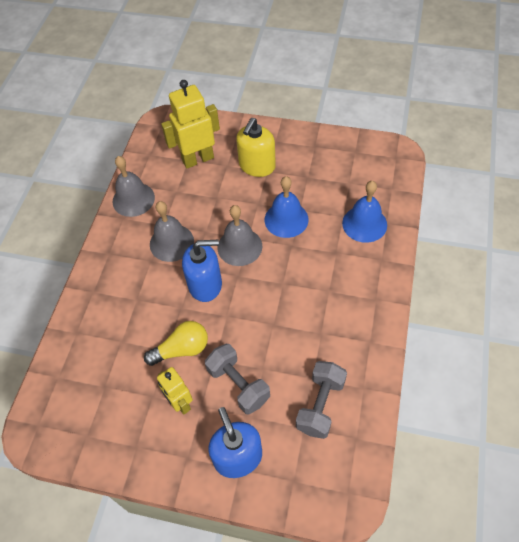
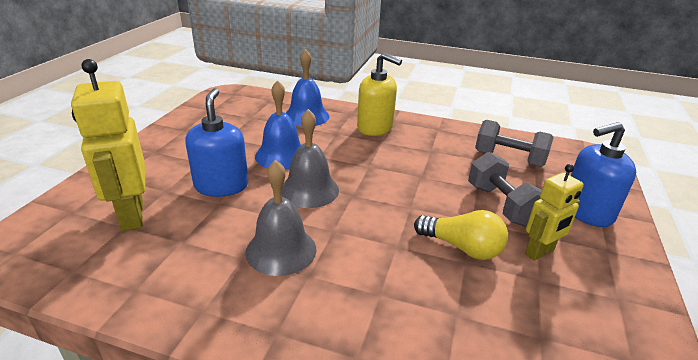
camera: 90 degrees left, 25 degrees down
(133, 199) = (165, 295): grey bell -> none
(182, 349) = (462, 247): yellow light bulb -> yellow light bulb turned 135 degrees clockwise
(205, 284) = (362, 221): blue soap dispenser -> blue soap dispenser (221, 185)
(238, 385) = (501, 205): grey dumbbell -> grey dumbbell turned 75 degrees counterclockwise
(257, 166) = (185, 167): yellow soap dispenser -> yellow soap dispenser (375, 127)

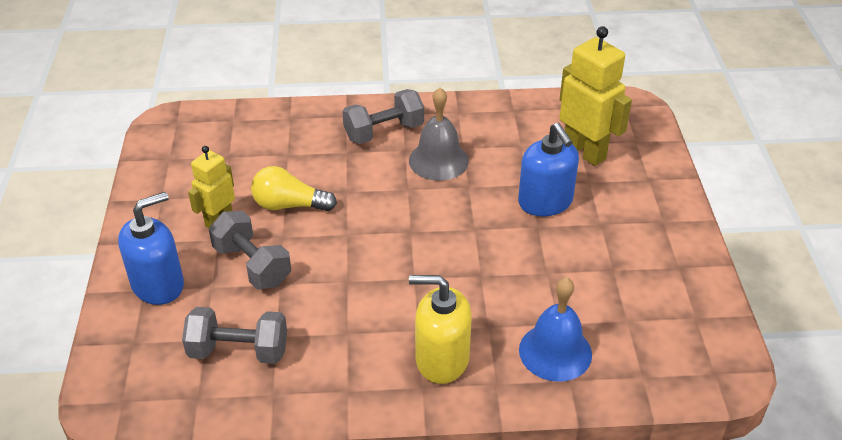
camera: 160 degrees right, 10 degrees up
(281, 155) = (523, 261): blue bell -> none
(309, 190) = (457, 223): grey bell -> none
(318, 309) = (384, 132): none -> grey dumbbell

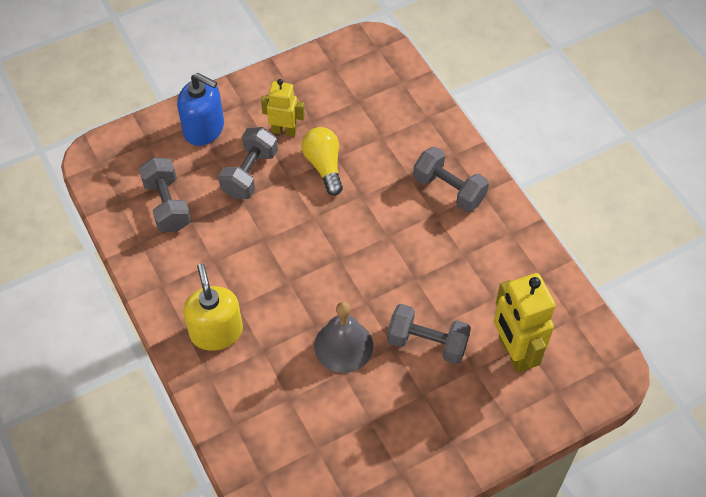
camera: 65 degrees right, 15 degrees up
(438, 160) = (435, 244): grey bell -> grey bell (343, 346)
(545, 202) = (427, 343): blue soap dispenser -> grey dumbbell
(555, 352) = (258, 406): blue bell -> none
(584, 152) = (514, 352): yellow robot -> yellow robot turned 135 degrees clockwise

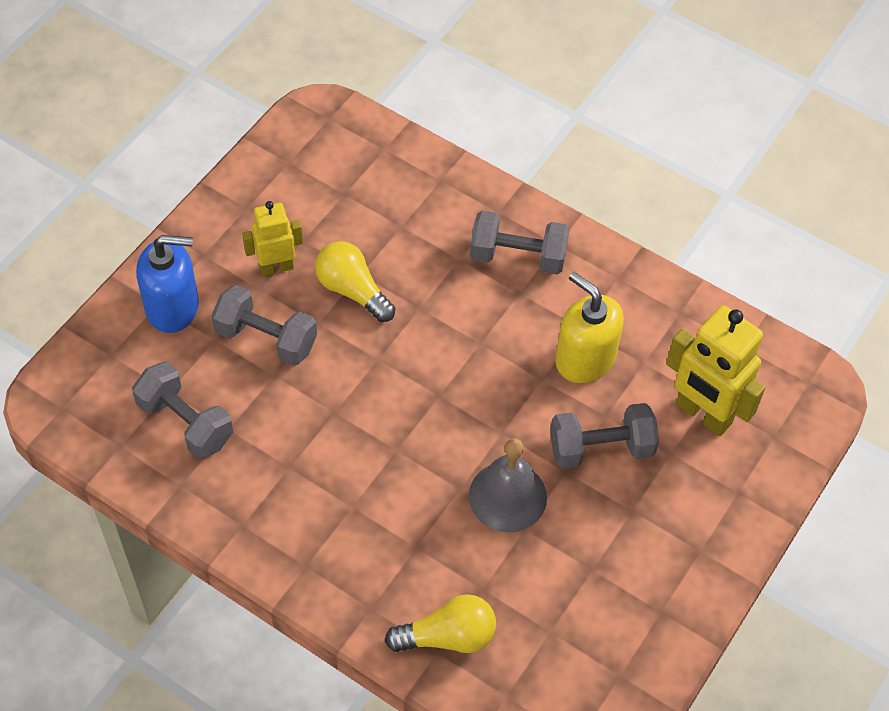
camera: 30 degrees left, 0 degrees up
(216, 332) = (345, 551): yellow soap dispenser -> yellow soap dispenser (585, 358)
(247, 419) = (448, 636): none -> yellow light bulb
(250, 173) = (266, 338): grey dumbbell -> grey dumbbell turned 60 degrees counterclockwise

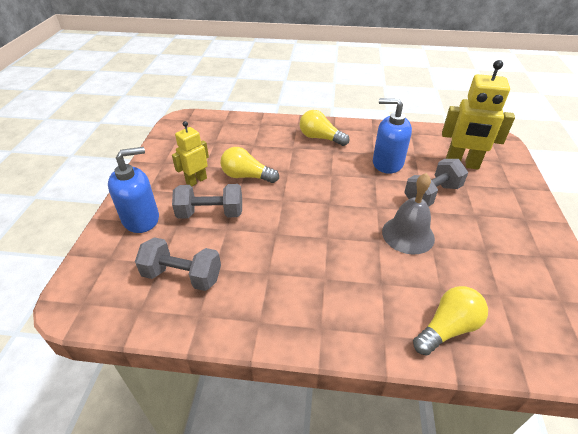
camera: 25 degrees left, 15 degrees down
(518, 257) = (320, 138): grey dumbbell -> yellow light bulb
(585, 358) = (387, 163): yellow soap dispenser -> blue soap dispenser

